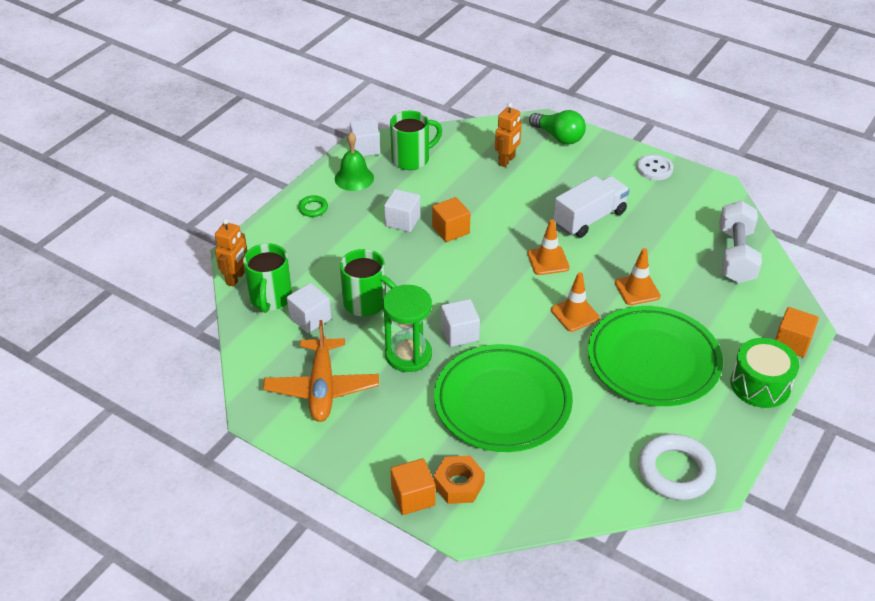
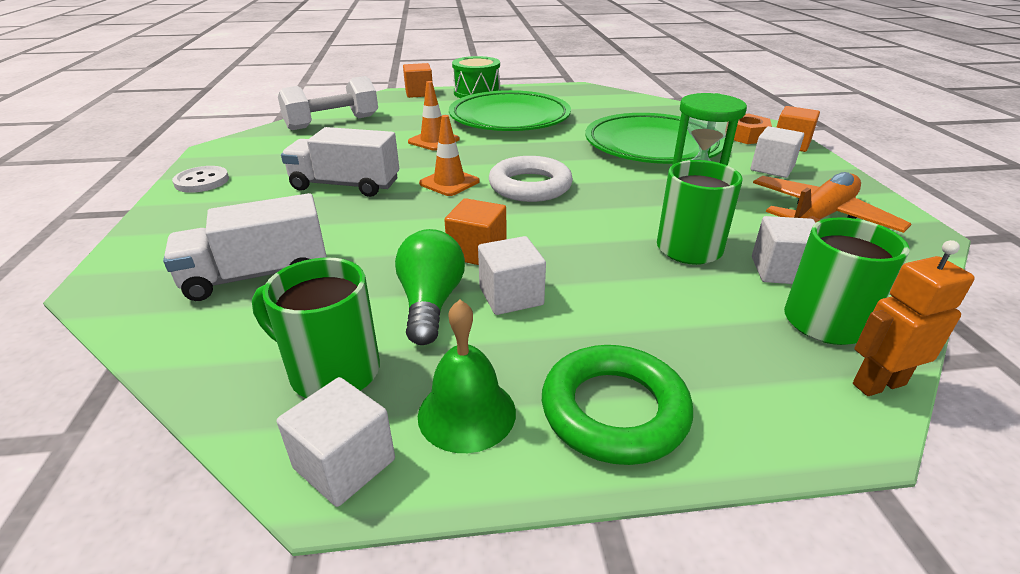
camera: 130 degrees left, 10 degrees down
(313, 208) = (614, 410): green ring -> green ring, size x2.05
(459, 333) = (621, 185): white cube -> white cube (772, 168)
(507, 160) = (257, 275): orange robot -> white truck
(559, 137) = (152, 258): green light bulb -> green light bulb (430, 303)
(575, 314) = (506, 152): orange traffic cone -> none
(675, 471) = (593, 95): white ring -> white ring (530, 186)

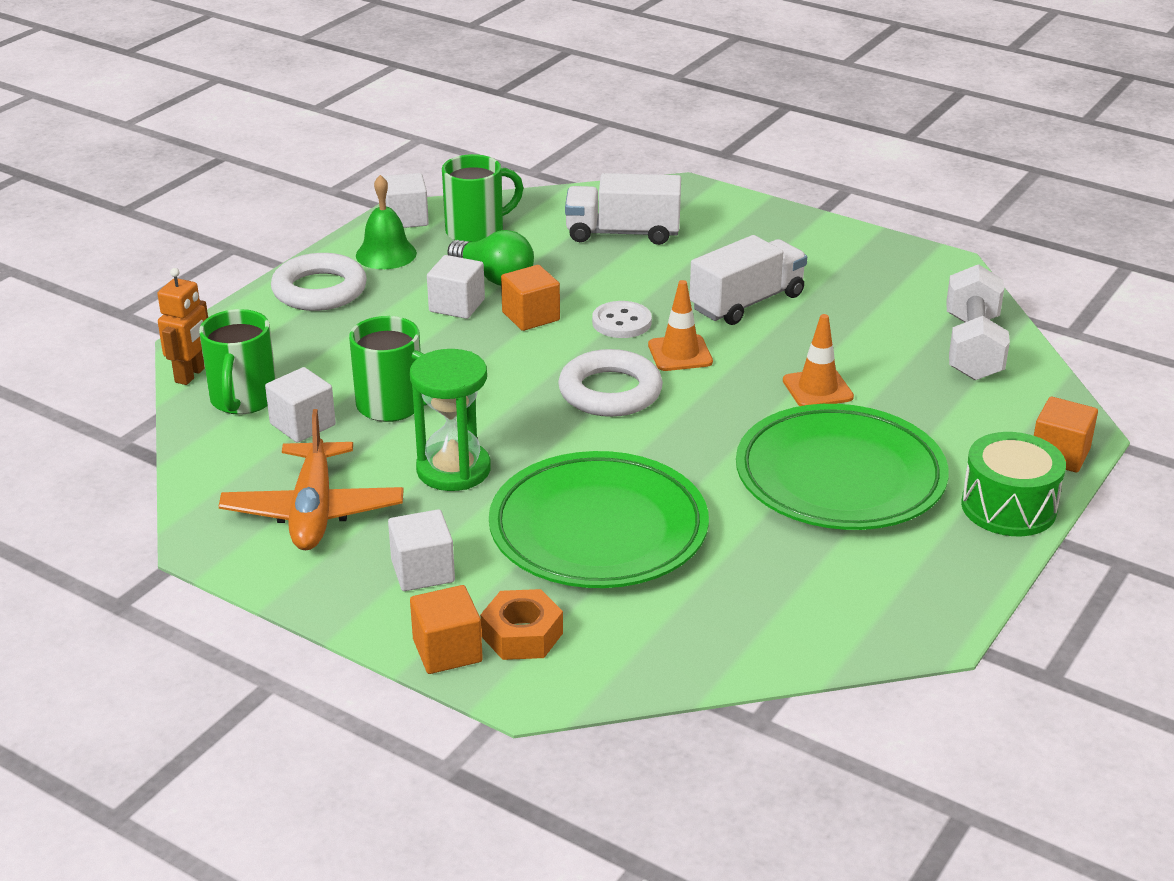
camera: 130 degrees right, 0 degrees up
(202, 181) = (849, 243): white button -> white button (621, 322)
(257, 275) = (622, 233): white truck -> white truck turned 105 degrees counterclockwise
(614, 410) = (319, 290): green ring -> white ring

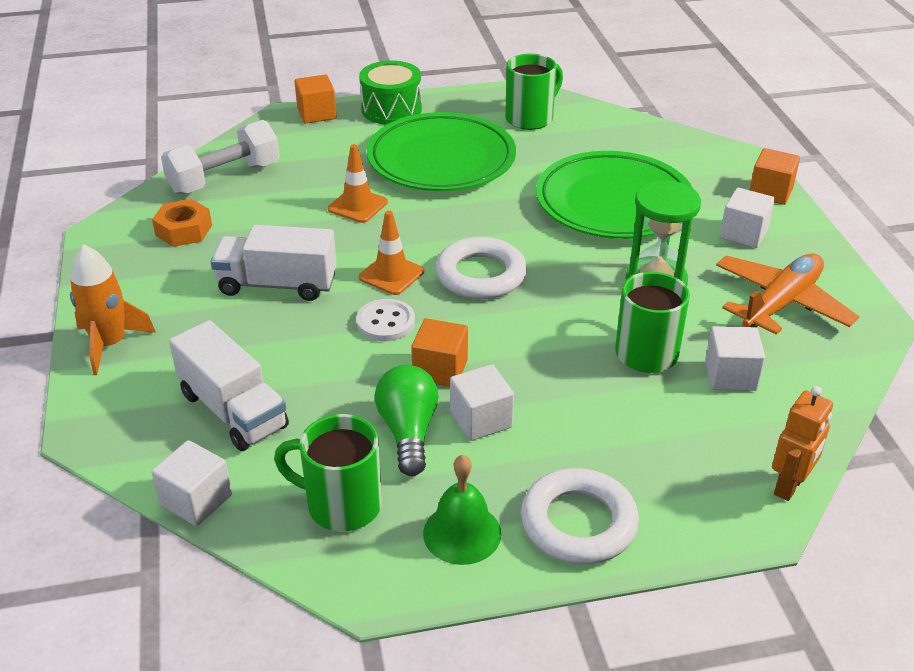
camera: 135 degrees left, 5 degrees up
(191, 375) = (789, 486): orange robot -> orange robot turned 150 degrees clockwise
(243, 400) = (761, 428): green mug -> green mug (530, 118)
(406, 219) = (377, 578): white cube -> white cube (196, 500)
(522, 635) = (721, 180): orange nut -> orange nut (184, 230)
(771, 220) = (110, 344): none -> orange rocket

